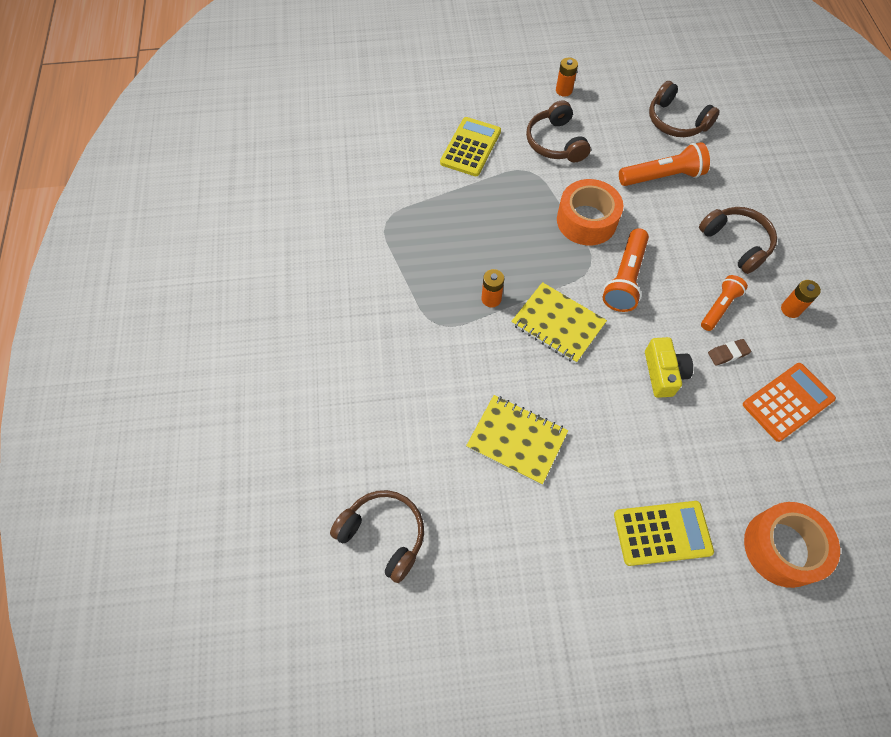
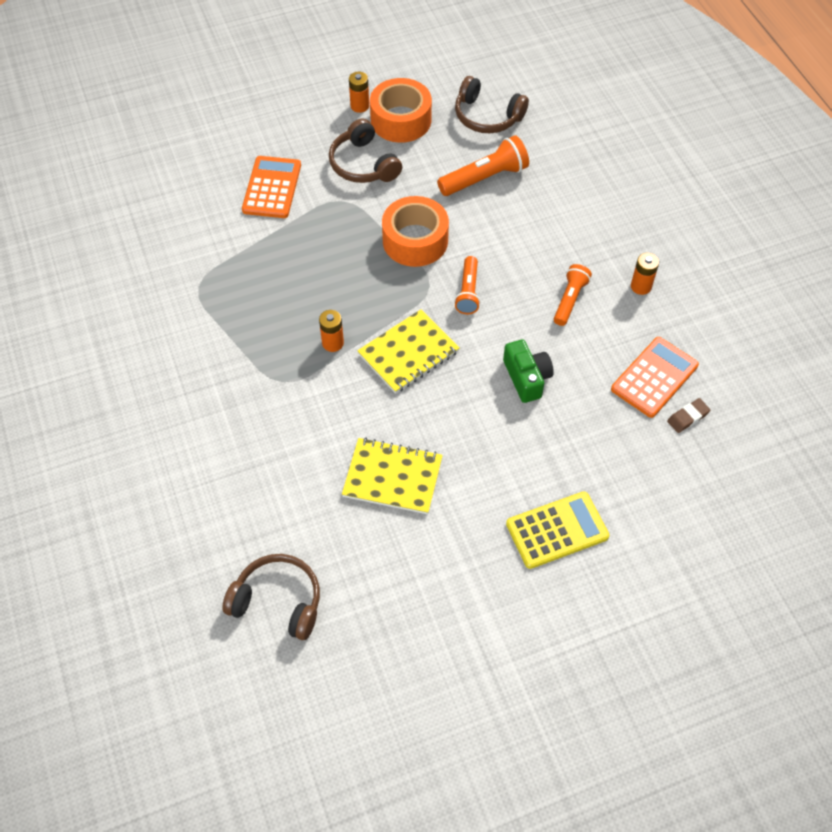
camera: 15 degrees left, 5 degrees down
(470, 147) = (272, 188): yellow calculator -> orange calculator
(557, 324) = (408, 353): yellow notebook -> yellow notebook turned 60 degrees counterclockwise
(625, 278) = (468, 292): orange flashlight -> orange flashlight, size x0.65
(663, 373) = (526, 378): yellow camera -> green camera
(728, 353) = (587, 344): brown eraser -> brown eraser (688, 417)
(736, 243) = (574, 231): brown headphones -> none
(782, 548) = (674, 515): orange tape -> orange tape (401, 120)

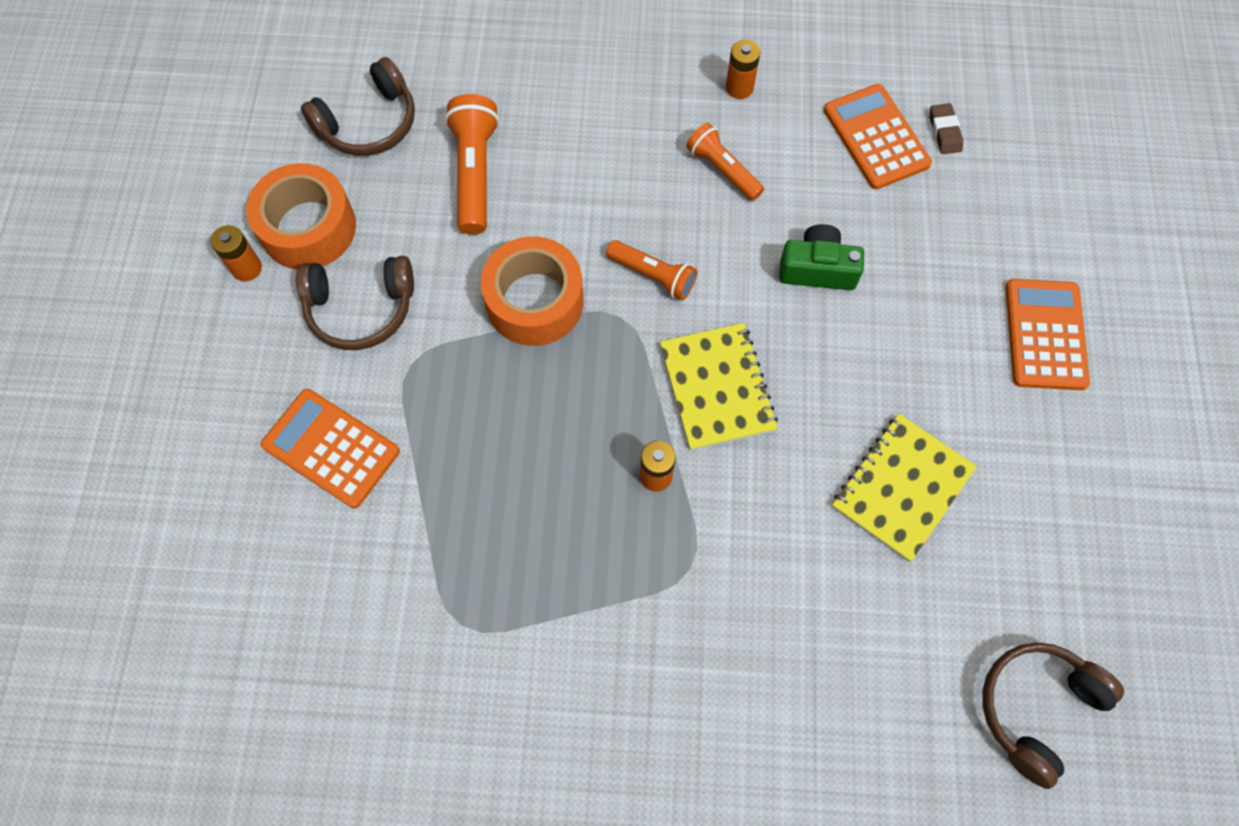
camera: 65 degrees left, 10 degrees up
(557, 530) = (1045, 335): yellow calculator -> orange calculator

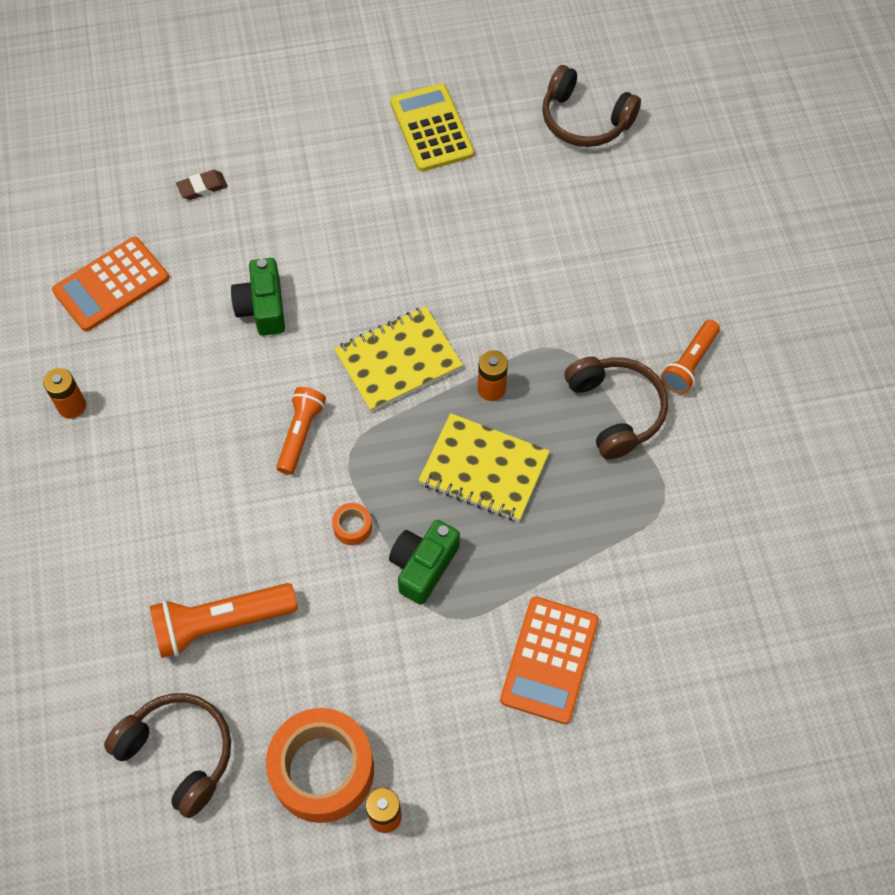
camera: 105 degrees left, 5 degrees down
(360, 308) = (401, 683): brown headphones -> brown headphones (615, 411)
(471, 356) = (423, 566): none -> green camera
(534, 301) = (352, 527): orange tape -> orange tape, size x0.41
(723, 170) = (172, 401): orange flashlight -> orange flashlight (689, 363)
(901, 488) = (447, 219): yellow notebook -> yellow notebook (484, 469)
(944, 131) = (95, 233): brown eraser -> brown eraser (202, 187)
(1045, 335) = (286, 142): orange calculator -> none
(1046, 505) = (431, 128): none -> yellow calculator

